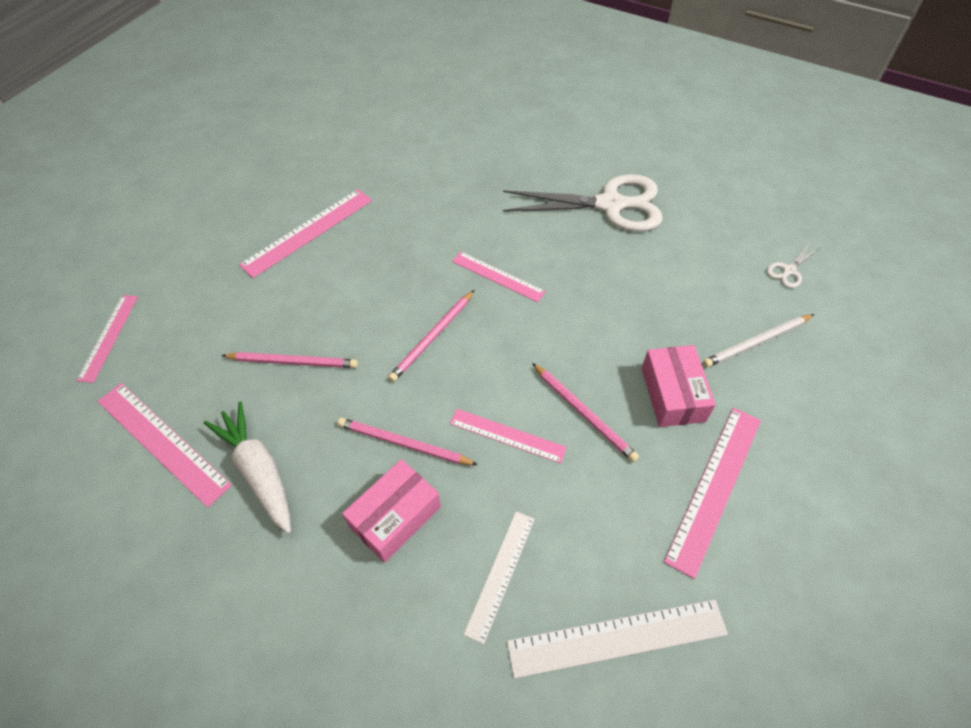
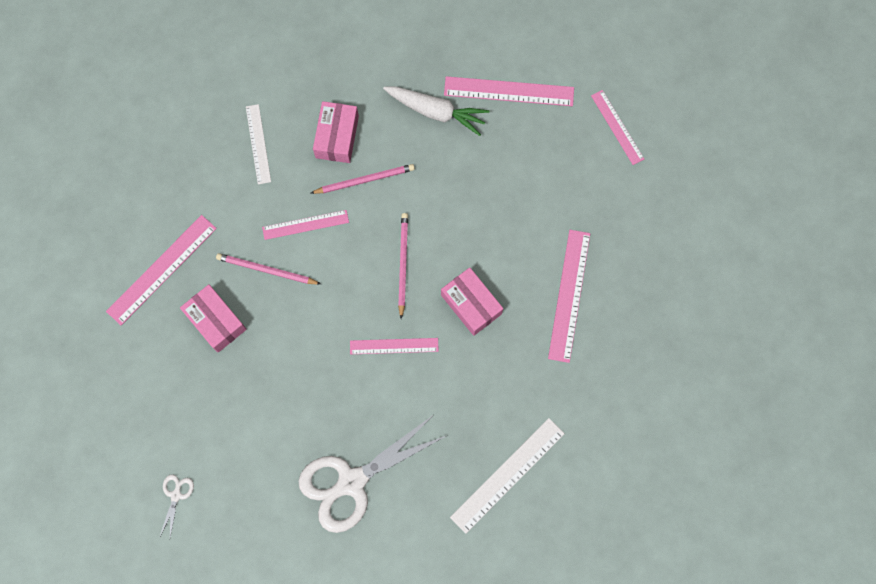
camera: 145 degrees right, 20 degrees up
(293, 362) = (479, 187): pink pencil -> none
(398, 270) = (471, 304): none -> pink box
(617, 638) = (179, 150): white ruler -> white ruler (507, 475)
(715, 487) = (161, 269): pink ruler -> pink ruler turned 45 degrees clockwise
(756, 342) = (176, 403): white pencil -> none

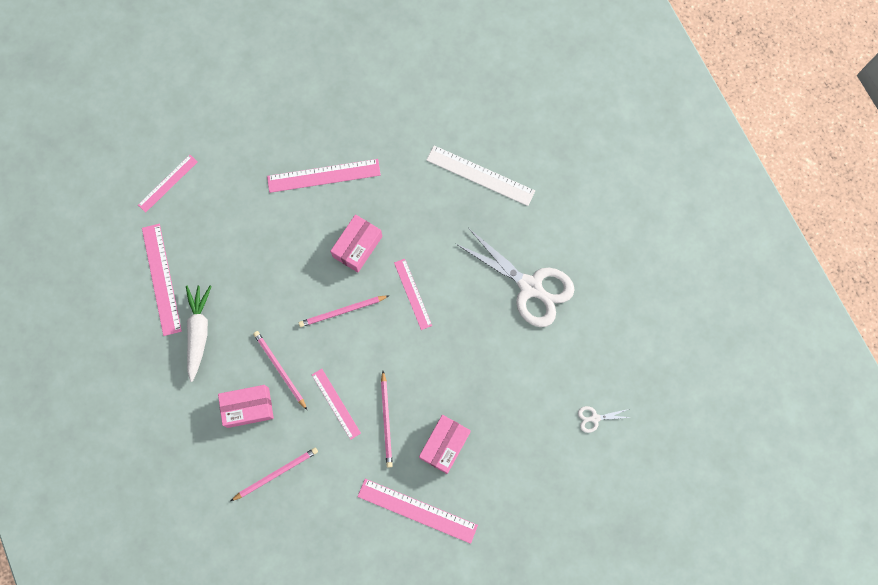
camera: 110 degrees left, 0 degrees up
(258, 144) = (276, 473): white ruler -> pink pencil

